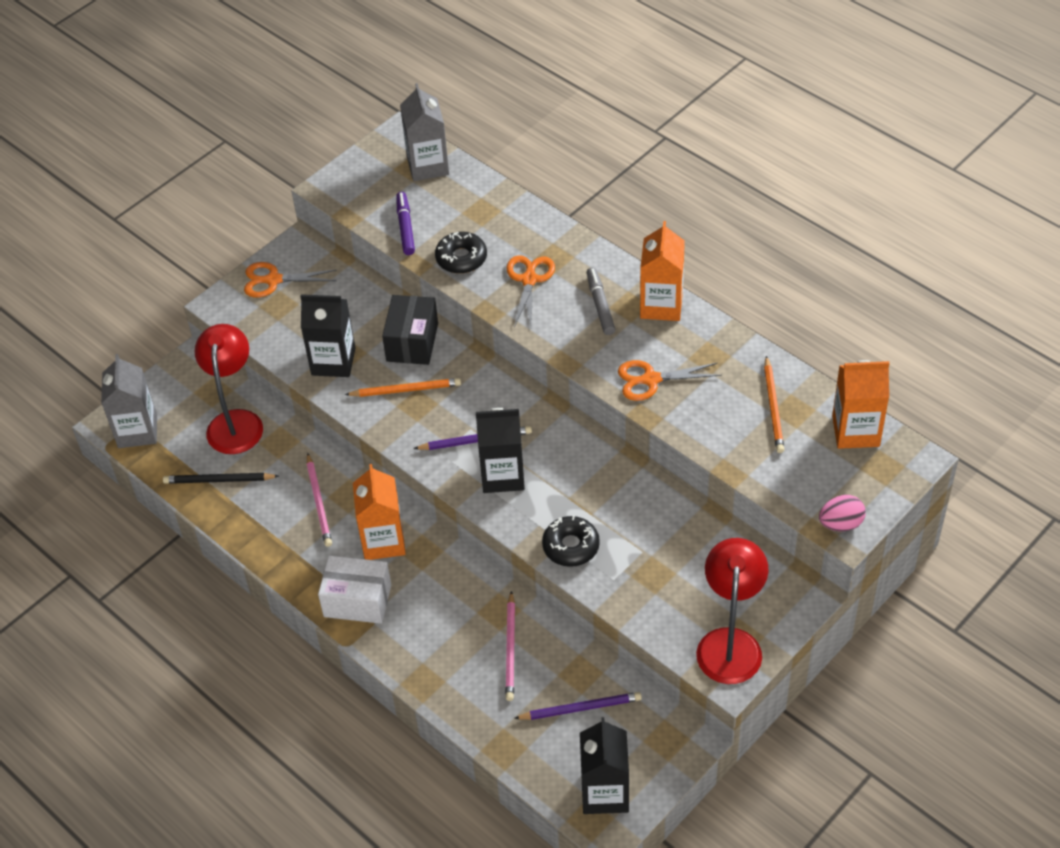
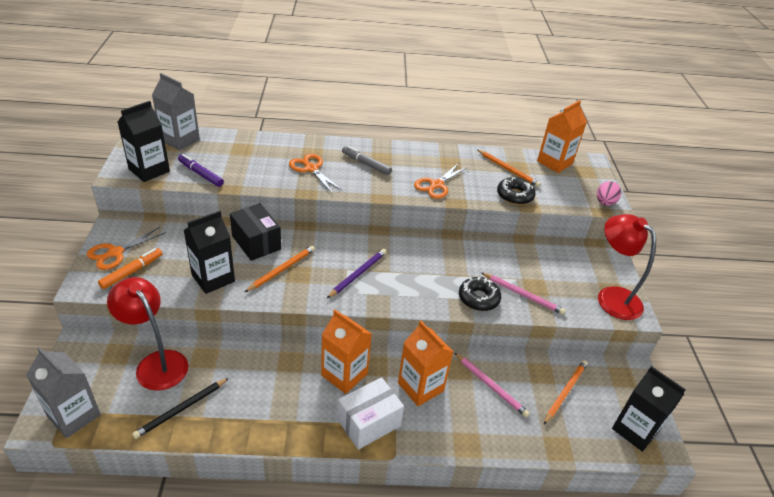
camera: 50 degrees left, 10 degrees down
(270, 311) = (132, 272): none -> orange marker
(319, 502) = (274, 378): pink pencil -> pink pencil (523, 295)
(461, 258) = (256, 175): black donut -> black donut (515, 196)
(503, 475) = (396, 283): black carton -> black carton (149, 170)
(580, 708) = (565, 392): purple pencil -> orange pencil
(661, 305) = (397, 151): orange carton -> orange carton (420, 387)

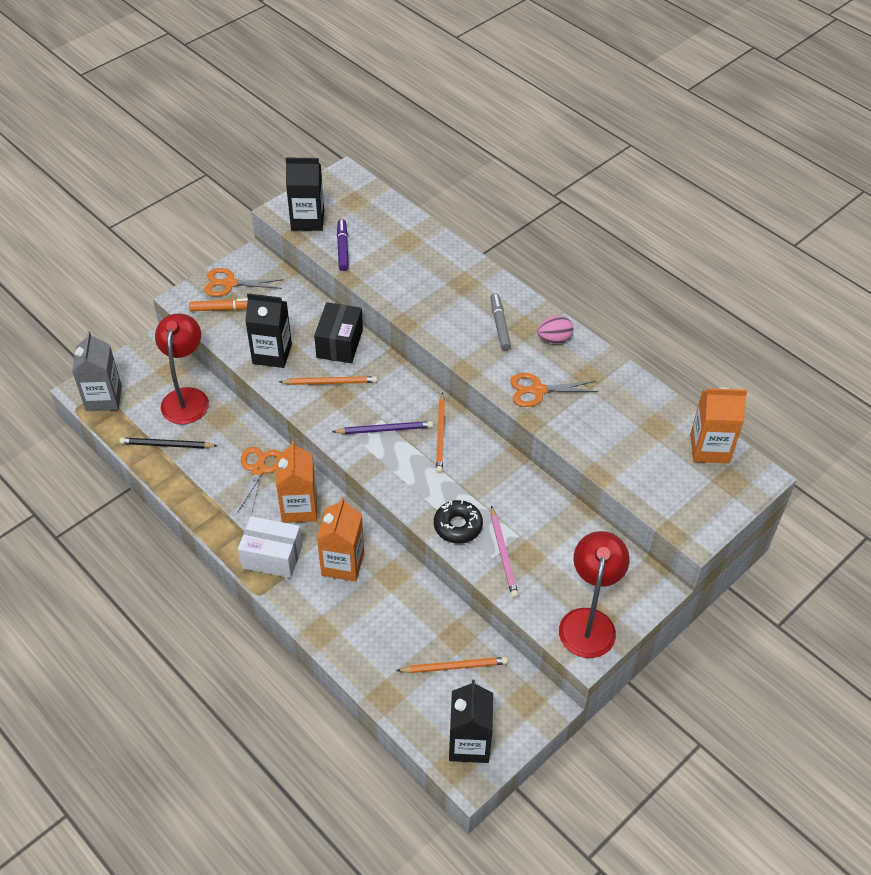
camera: 50 degrees right, 10 degrees up
(180, 140) = (366, 201): grey carton -> none
(311, 169) = (442, 299): orange scissors -> orange scissors (258, 470)
(491, 386) = (399, 609): pink pencil -> none
(508, 170) = (640, 422): orange pencil -> orange pencil (440, 435)
(515, 196) = (602, 453): black donut -> none
(604, 203) = (692, 526): pink egg -> pink egg (554, 339)

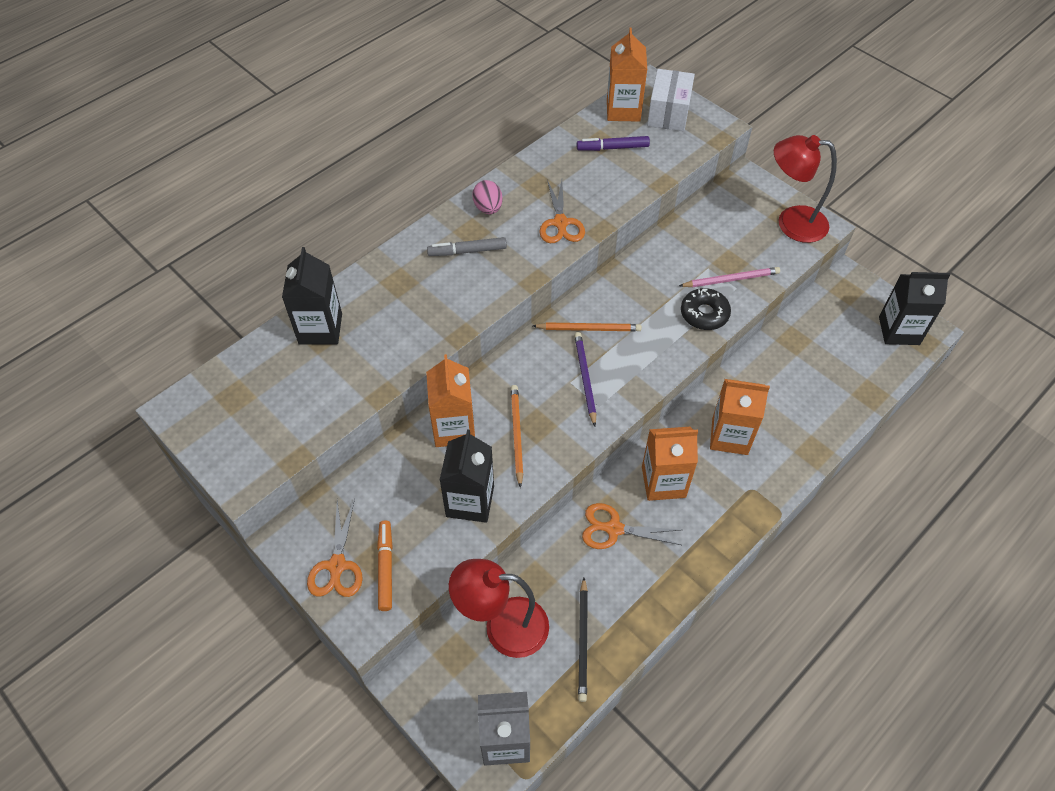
camera: 90 degrees left, 5 degrees up
(272, 557) = (731, 504): white box -> white box (668, 113)
(307, 220) = (265, 447): black carton -> black carton (320, 329)
(339, 344) = (454, 428): black box -> orange carton
(342, 248) = (327, 404): purple marker -> purple marker (612, 148)
(454, 666) = (826, 341): orange pencil -> none

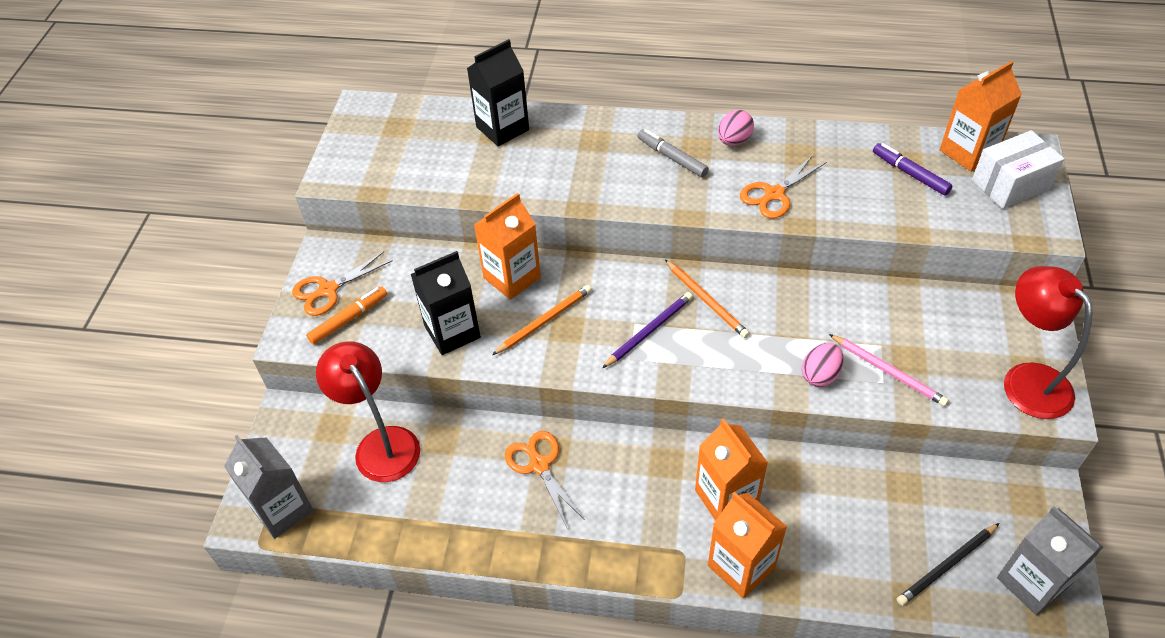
camera: 55 degrees right, 5 degrees down
(583, 641) = (410, 510): black pencil -> black pencil (947, 566)
(663, 482) = (623, 474): orange carton -> orange carton (741, 566)
(704, 314) = (820, 375): black donut -> pink egg
(899, 331) = (1032, 582): black carton -> grey carton

